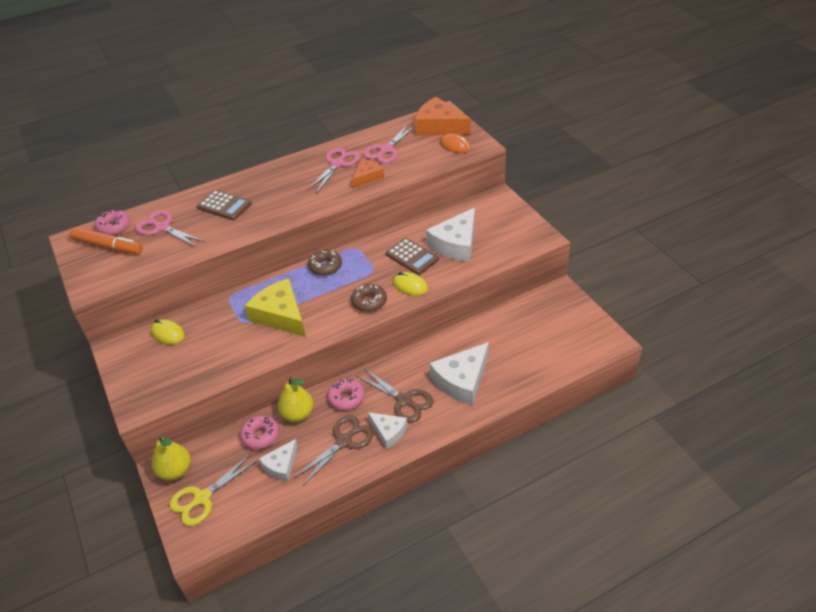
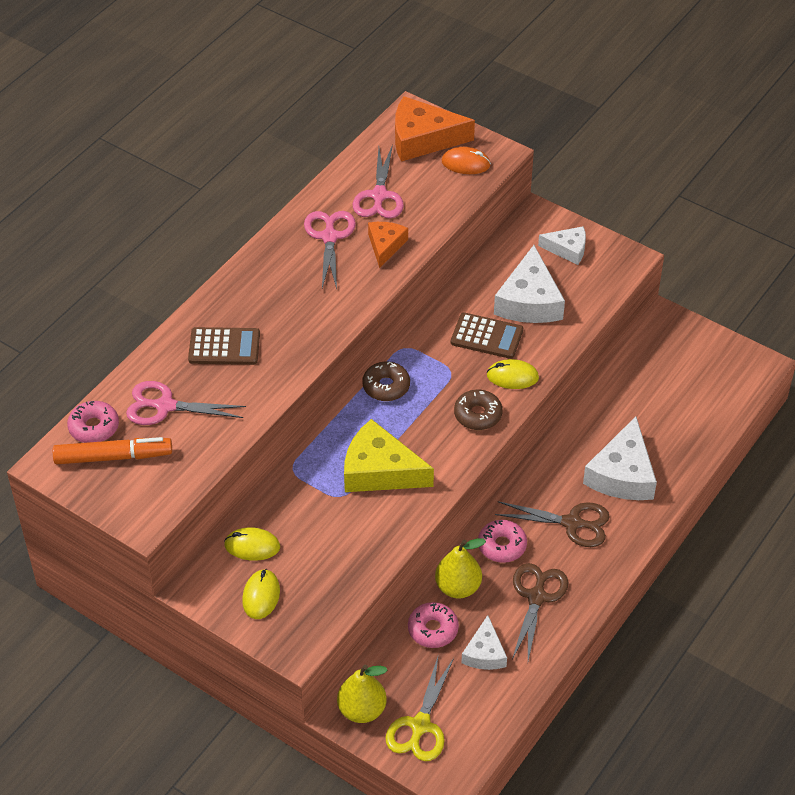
camera: 30 degrees left, 5 degrees up
(146, 366) = (261, 596): none -> yellow mouse
(388, 432) = (580, 566): white cheese -> white cheese (567, 249)

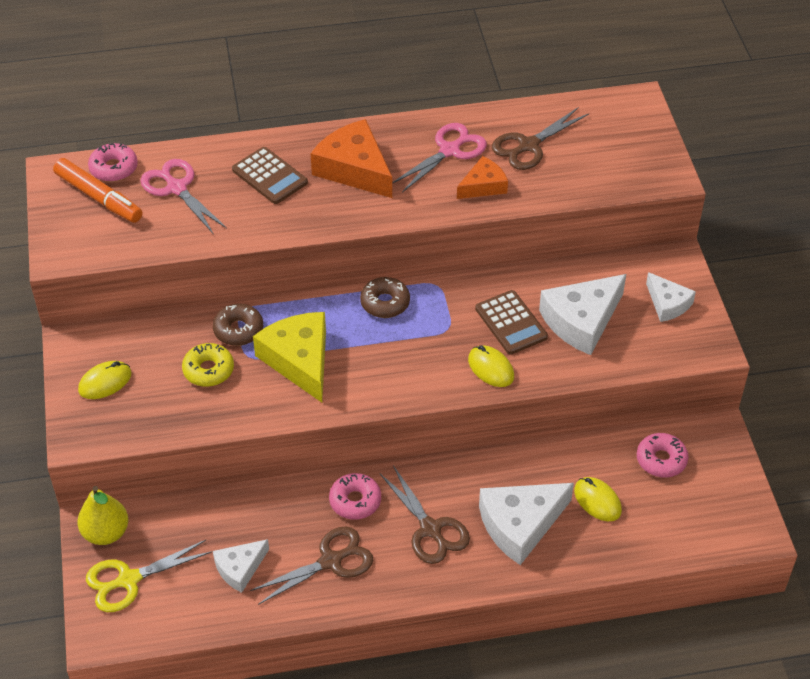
camera: 45 degrees right, 0 degrees up
(252, 546) = (144, 343): yellow mouse -> yellow mouse (597, 501)
(325, 527) = (208, 370): none -> yellow donut
(379, 195) = (528, 145): pink scissors -> brown scissors
(423, 139) = (621, 126): orange cheese -> orange cheese (354, 169)
(433, 629) = (226, 519): pink donut -> pink donut (661, 460)
(458, 587) = (283, 504): yellow pear -> none
(466, 163) = (631, 167): orange mouse -> none
(478, 415) = (425, 376): brown donut -> brown donut (238, 330)

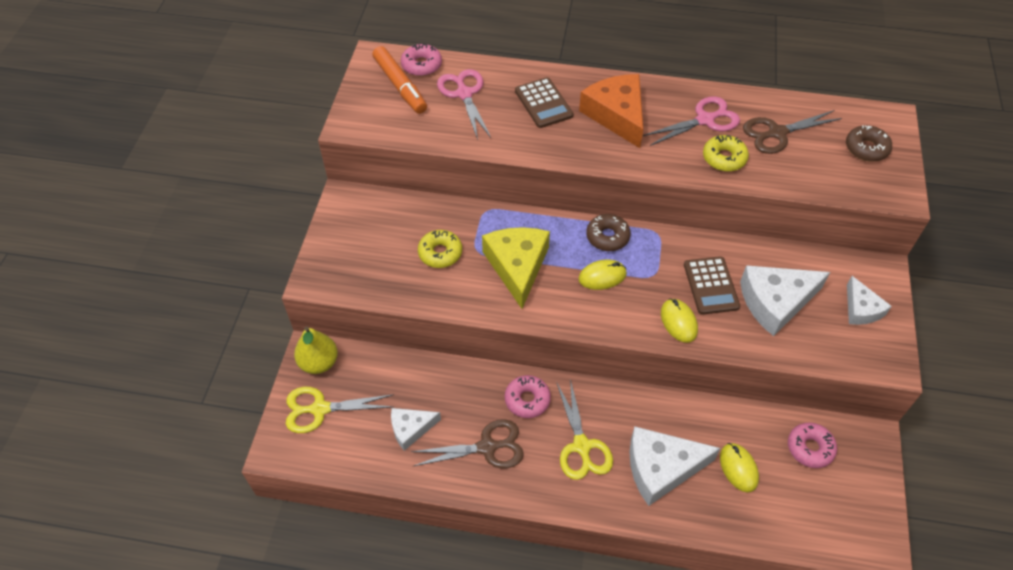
camera: 20 degrees right, 5 degrees up
(105, 382) = (355, 239): yellow mouse -> yellow mouse (602, 276)
(238, 330) = (477, 226): brown donut -> brown donut (866, 148)
(430, 529) = (581, 446): brown scissors -> yellow scissors
(483, 186) = (724, 158): orange cheese -> yellow donut

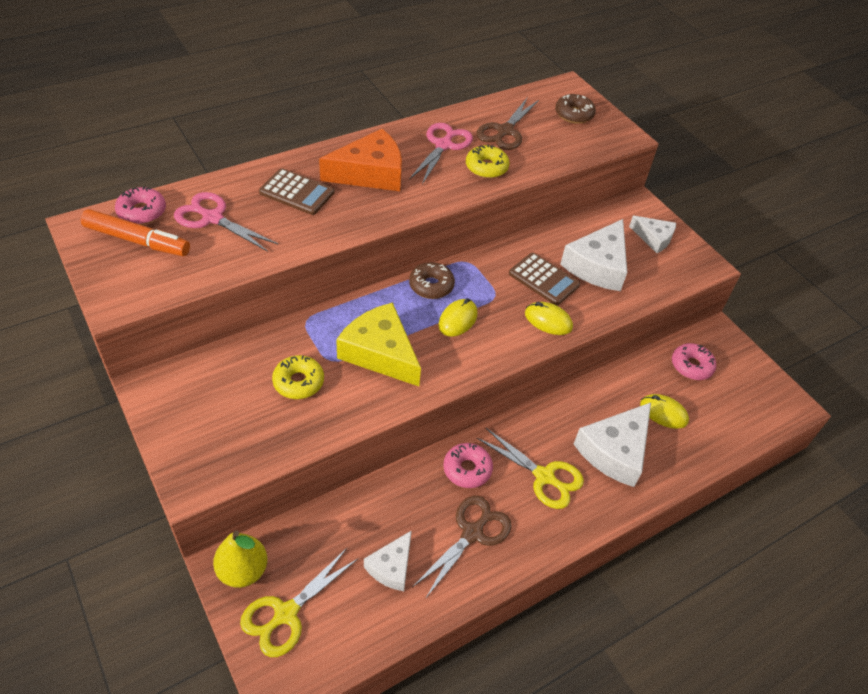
camera: 45 degrees left, 5 degrees down
(617, 115) = (370, 173): orange cheese -> orange cheese turned 135 degrees clockwise

